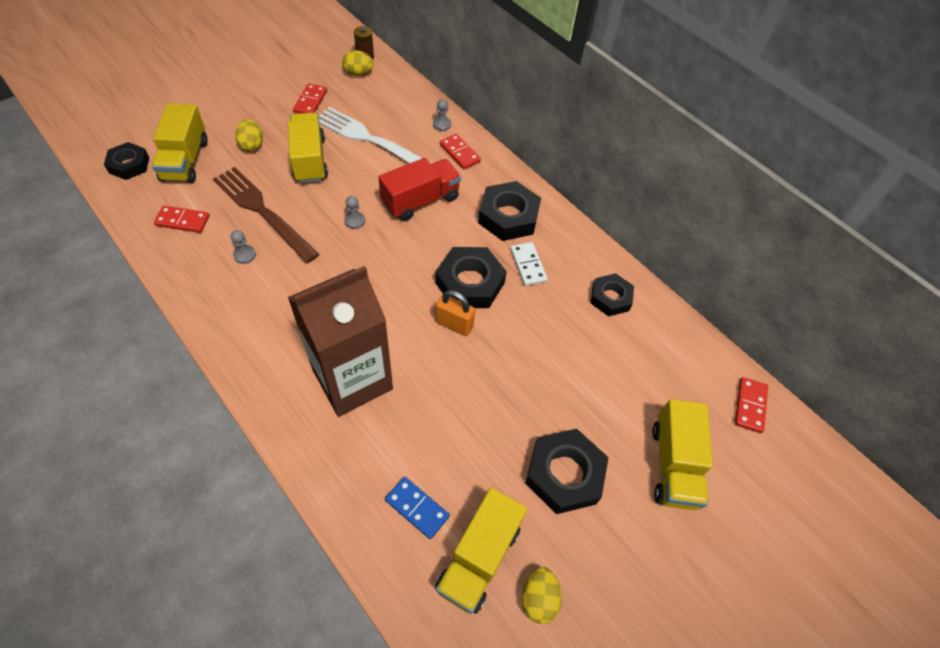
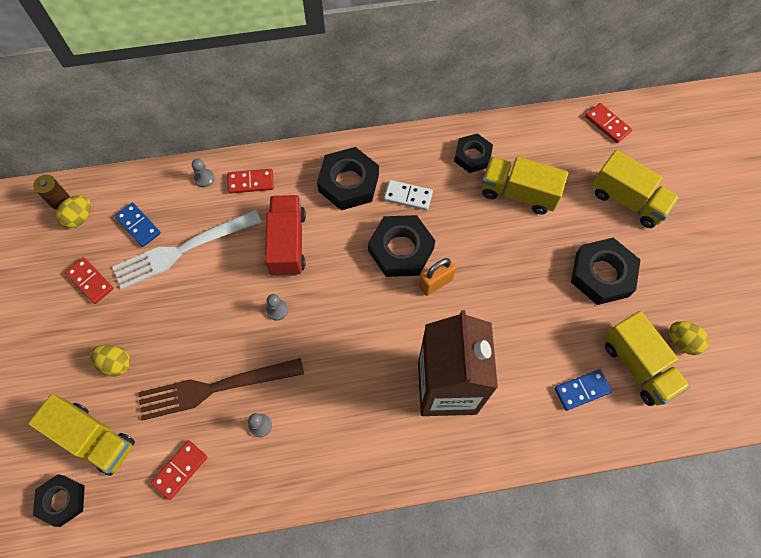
camera: 55 degrees left, 10 degrees up
(310, 160) = (174, 317): yellow truck -> yellow truck (518, 193)
(373, 106) = (138, 226): none -> blue domino

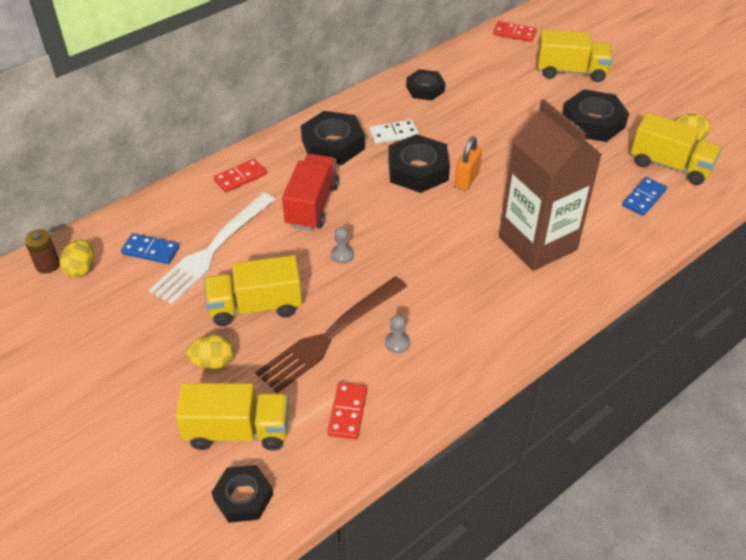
camera: 30 degrees left, 20 degrees down
(90, 281) = (132, 312): red domino -> none
(204, 178) = (191, 192): grey pawn -> none
(288, 243) = (312, 205): red truck -> red truck turned 45 degrees clockwise
(518, 193) = (483, 98): yellow truck -> yellow truck (255, 306)

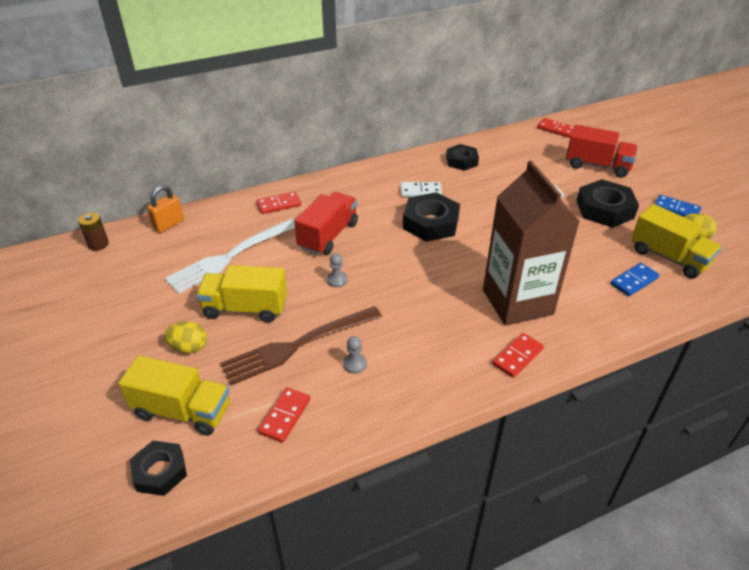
camera: 15 degrees right, 5 degrees down
(81, 269) = (121, 252): yellow egg -> none
(150, 251) = (182, 248): blue domino -> blue domino (676, 209)
(333, 144) = (366, 191): black nut -> none
(466, 180) = (471, 238): orange padlock -> orange padlock (169, 225)
(556, 301) = (517, 357): none -> red domino
(571, 71) = (597, 166): yellow truck -> red truck

